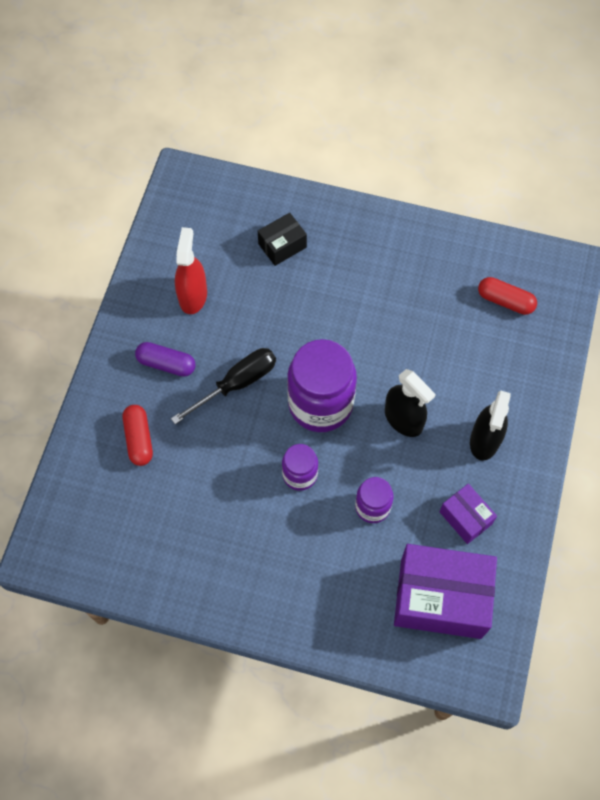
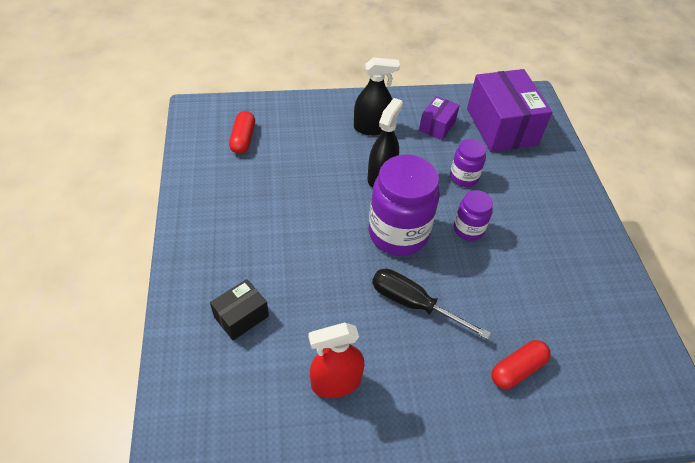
camera: 115 degrees left, 15 degrees down
(166, 364) = (426, 377): purple capsule -> none
(282, 246) = (241, 316): black box -> black box turned 75 degrees counterclockwise

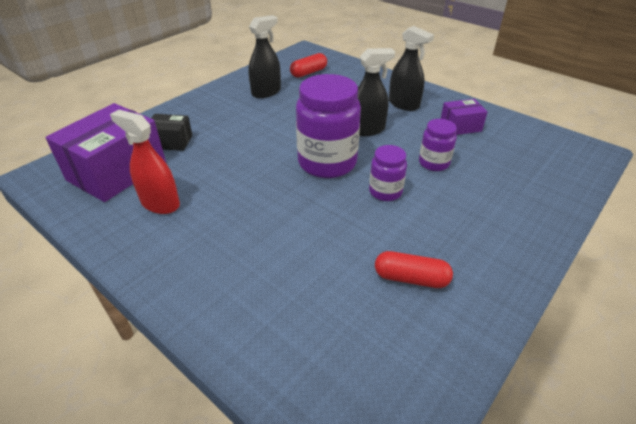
camera: 50 degrees right, 10 degrees down
(239, 191) = (266, 92): none -> black spray bottle
(413, 304) = (272, 202): black screwdriver -> none
(501, 126) = (524, 153): purple box -> purple box (117, 171)
(517, 369) = (278, 293): red capsule -> red capsule (411, 278)

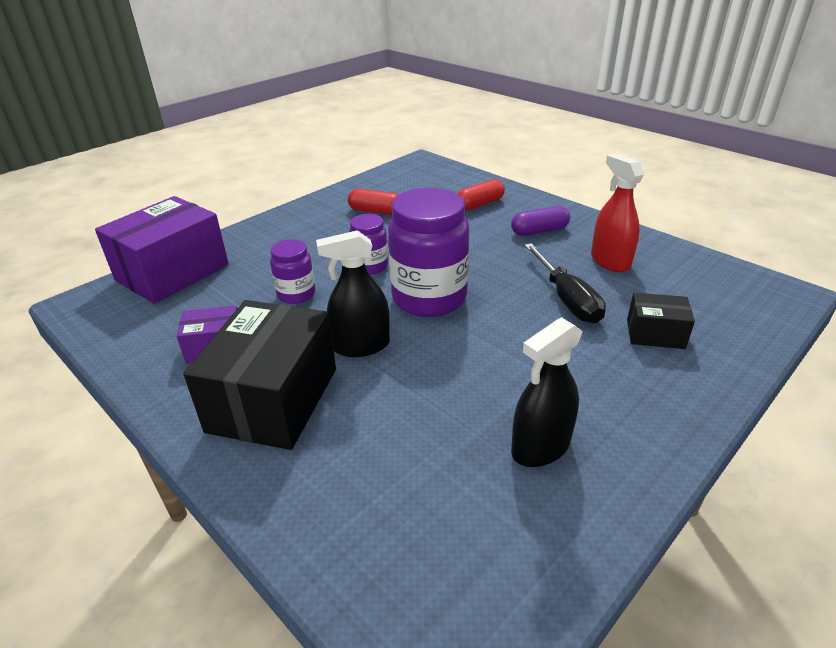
camera: 175 degrees left, 5 degrees down
(117, 171) = (692, 294): purple box -> purple box (172, 272)
(160, 203) = (610, 261): red spray bottle -> red spray bottle turned 150 degrees counterclockwise
(211, 245) = (539, 231): none -> purple capsule
(219, 165) = (567, 299): none -> black screwdriver
(308, 72) = (448, 524): red capsule -> red capsule (479, 204)
(404, 104) = (273, 399): black spray bottle -> black box

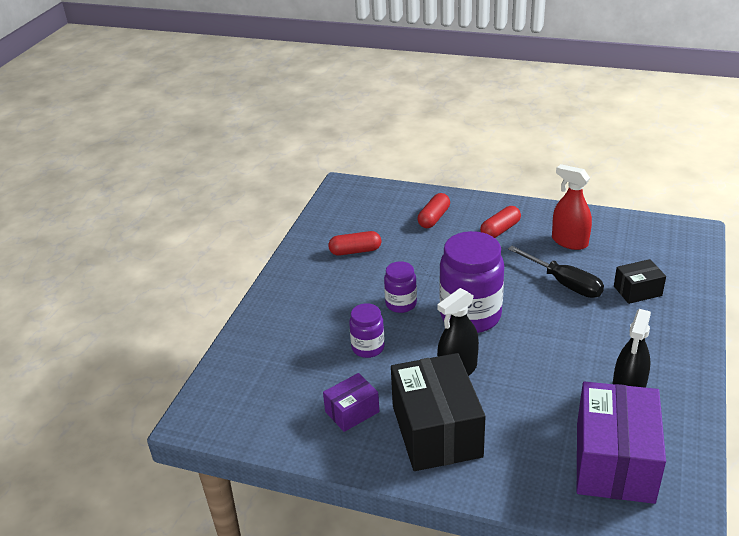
camera: 25 degrees left, 0 degrees up
(172, 272) = (242, 365): purple box -> purple box (614, 461)
(539, 231) = (500, 230): purple capsule -> red capsule

